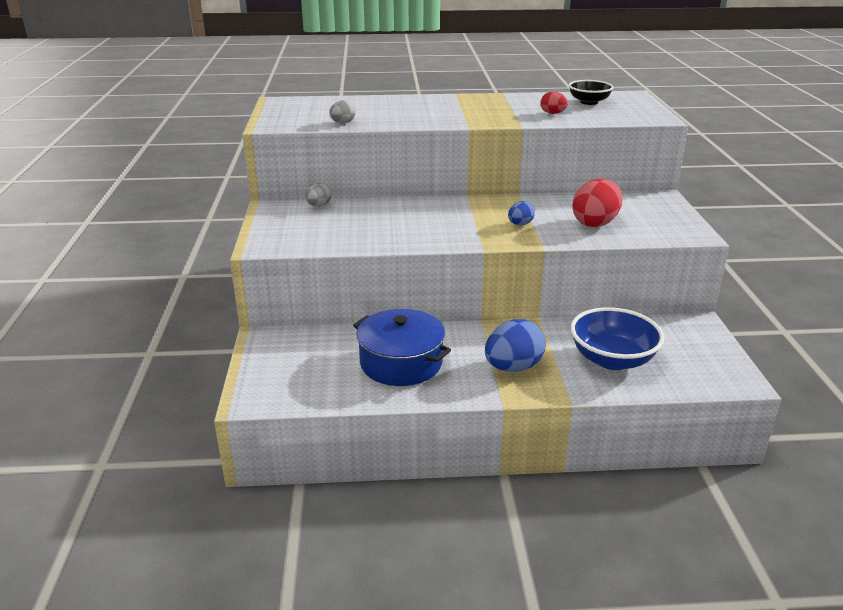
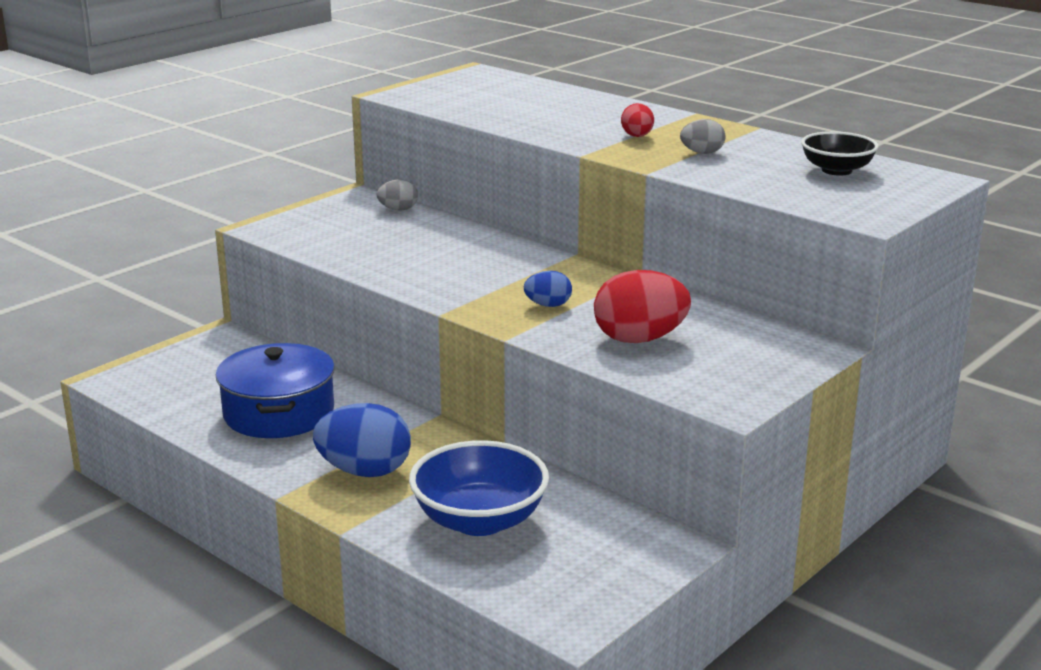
camera: 45 degrees right, 5 degrees down
(342, 123) = (468, 111): grey egg -> grey egg (702, 153)
(553, 113) = (738, 169): red egg -> red egg (637, 136)

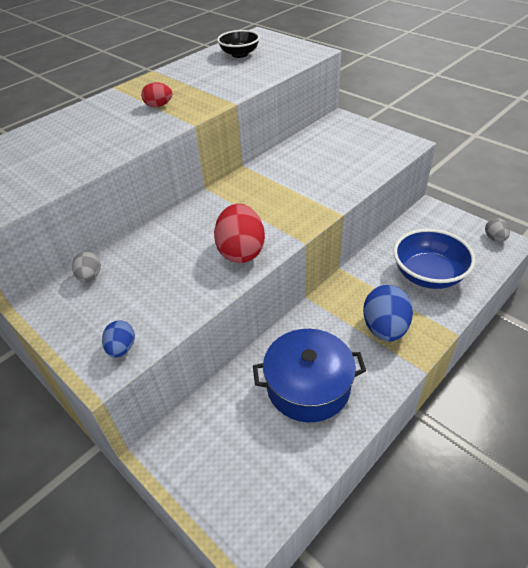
camera: 85 degrees left, 20 degrees up
(548, 305) = (290, 198): blue egg -> blue egg (122, 348)
(639, 339) = (337, 167): red egg -> red egg (241, 251)
(702, 153) = (200, 86): grey egg -> grey egg (494, 238)

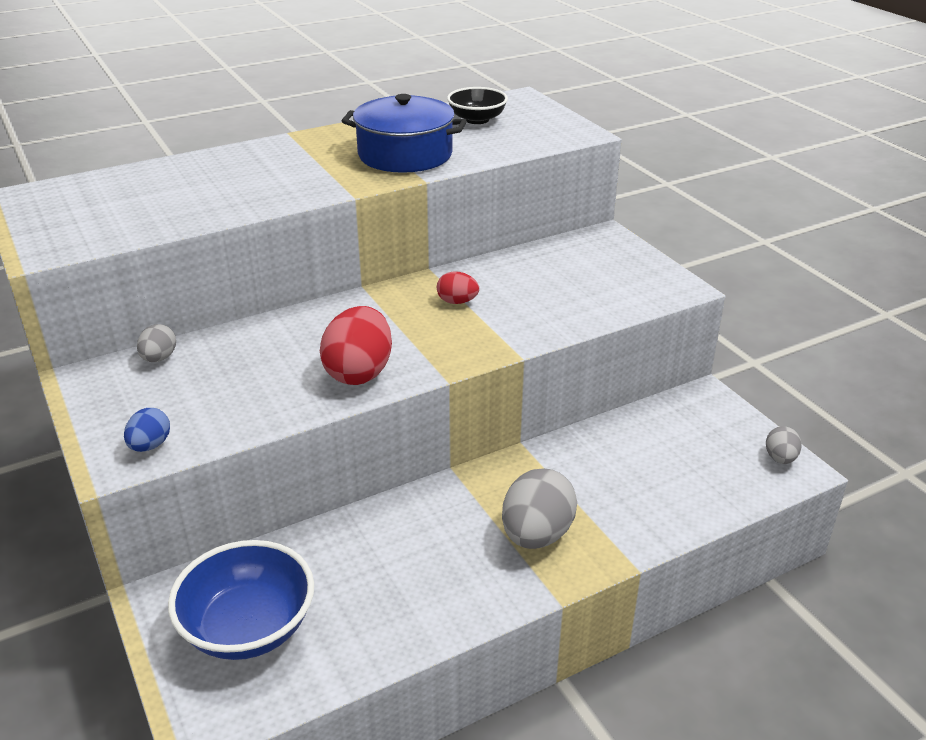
camera: 15 degrees right, 10 degrees down
(159, 106) = (327, 166): red egg -> red egg (457, 302)
(308, 386) = (388, 576): blue pot -> blue pot (405, 154)
(384, 328) = (536, 535): blue egg -> grey egg
(428, 275) = (644, 483): blue bowl -> blue bowl (248, 627)

